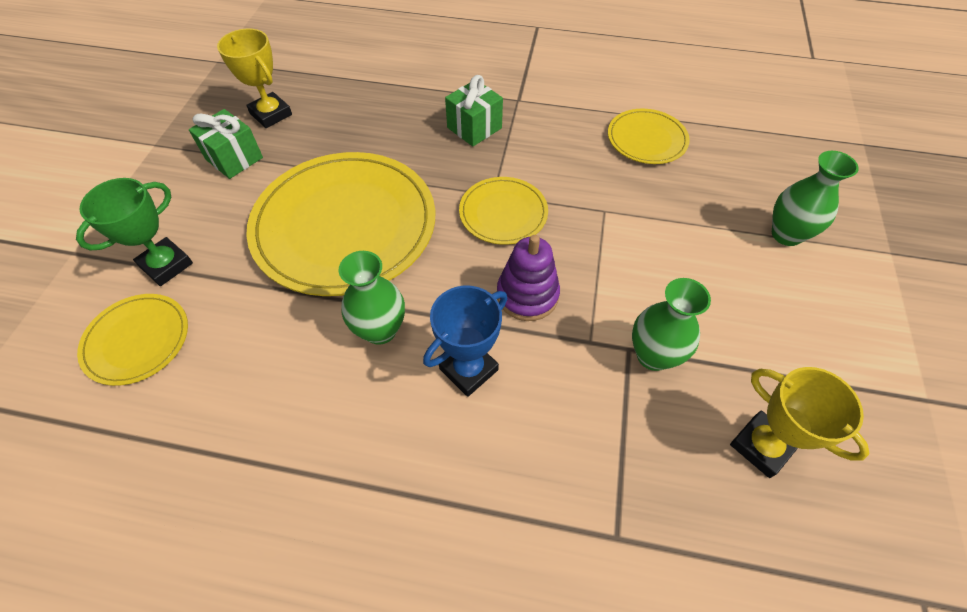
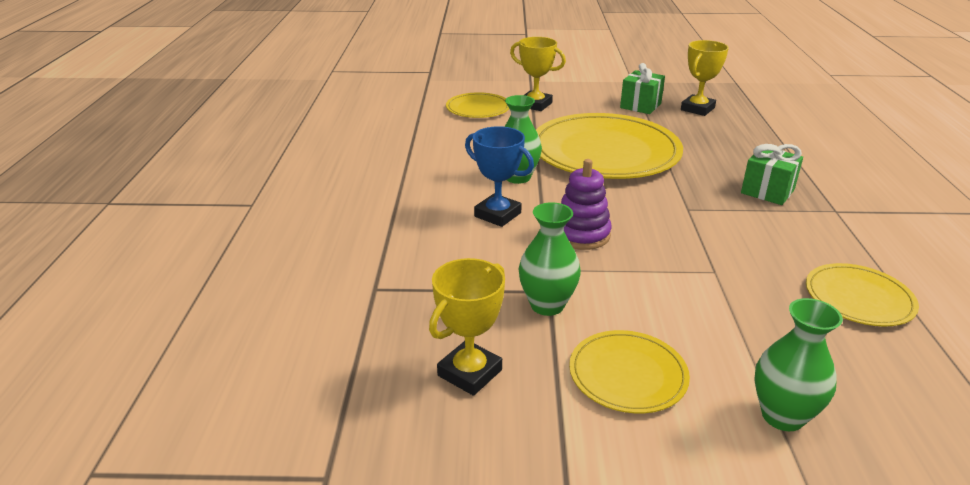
camera: 80 degrees right, 25 degrees down
(166, 265) = (535, 105): green trophy -> yellow trophy
(503, 213) = (668, 215): yellow plate -> yellow plate (627, 374)

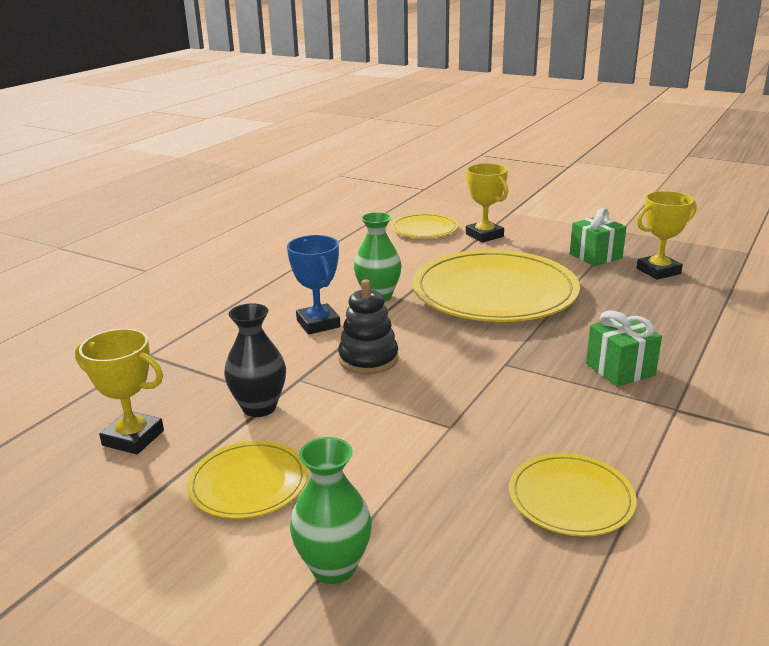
camera: 30 degrees right, 5 degrees down
(469, 373) = (133, 438): yellow trophy -> yellow trophy turned 45 degrees clockwise
(547, 305) = (259, 407): green vase -> black vase
(581, 234) = (368, 359): purple stacking toy -> black stacking toy

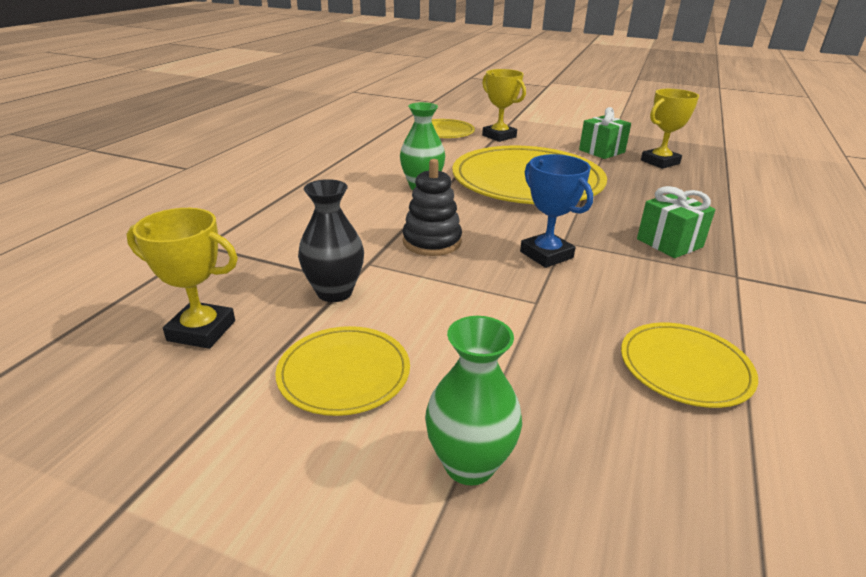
camera: 10 degrees left, 5 degrees up
(318, 324) = (372, 211): blue trophy -> blue trophy (546, 255)

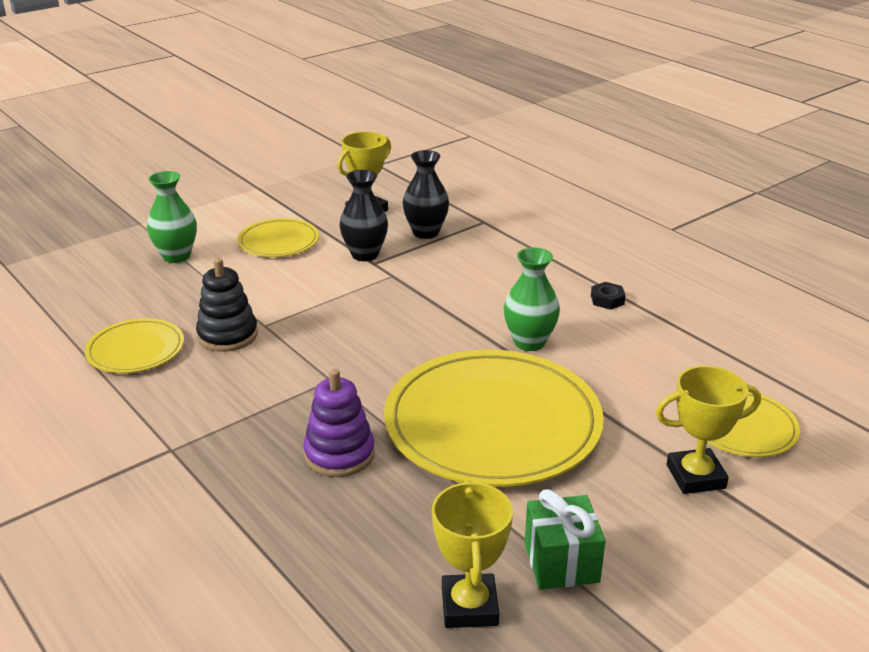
camera: 120 degrees right, 0 degrees up
(252, 270) = (426, 232): none -> black vase
(334, 173) = (607, 300): none -> black nut
(432, 242) = (399, 311): black stacking toy -> black stacking toy (228, 335)
(546, 255) = (319, 359): blue trophy -> none
(628, 215) = (339, 454): none -> purple stacking toy
(669, 243) = (260, 445): green gift -> none

